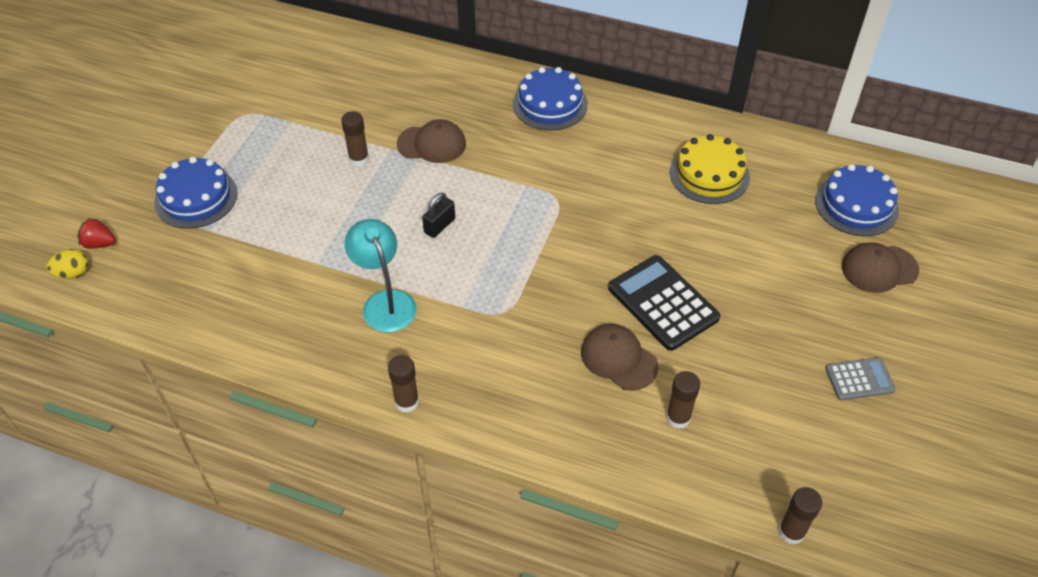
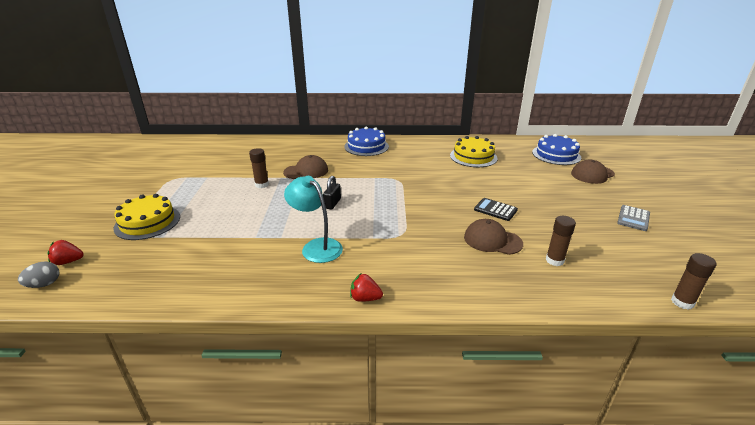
camera: 20 degrees left, 20 degrees down
(73, 273) = (44, 284): yellow egg -> grey egg
(196, 198) = (147, 222): blue cake -> yellow cake
(407, 402) = (365, 298): brown glue stick -> red strawberry
(663, 303) = (495, 210): black calculator -> black calculator, size x0.57
(859, 379) = (633, 218): grey calculator -> grey calculator turned 150 degrees clockwise

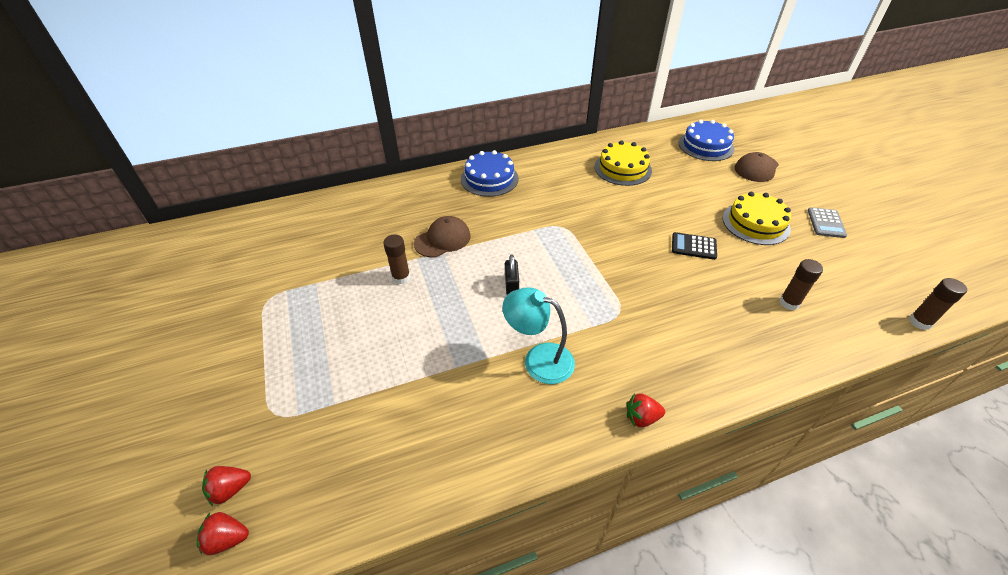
camera: 20 degrees left, 15 degrees up
(44, 284) = (227, 539): grey egg -> red strawberry
(147, 222) = (292, 386): yellow cake -> yellow cake (755, 223)
(492, 240) = (716, 292): brown cap -> none

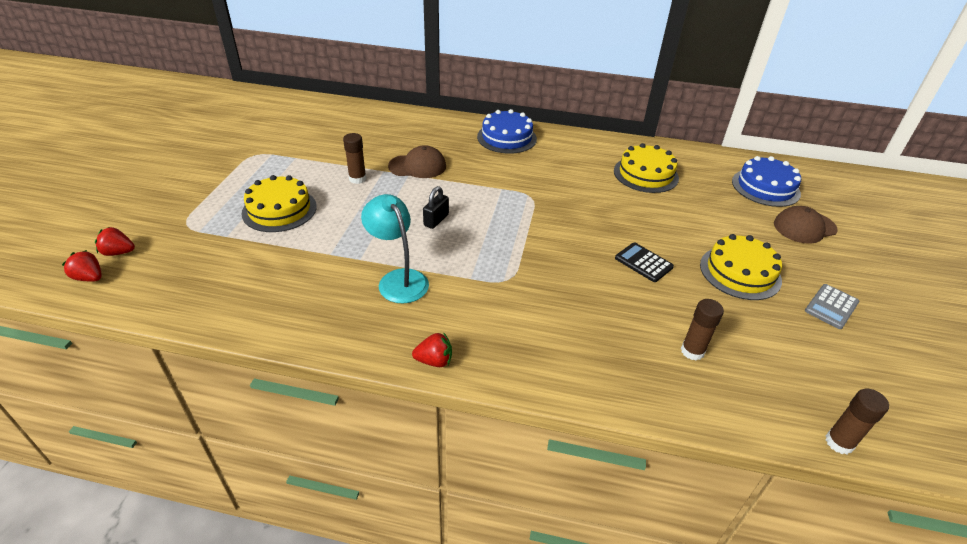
camera: 30 degrees right, 5 degrees down
(359, 347) = (279, 210): none -> yellow cake
(641, 417) = (434, 361): red strawberry -> red strawberry turned 150 degrees clockwise

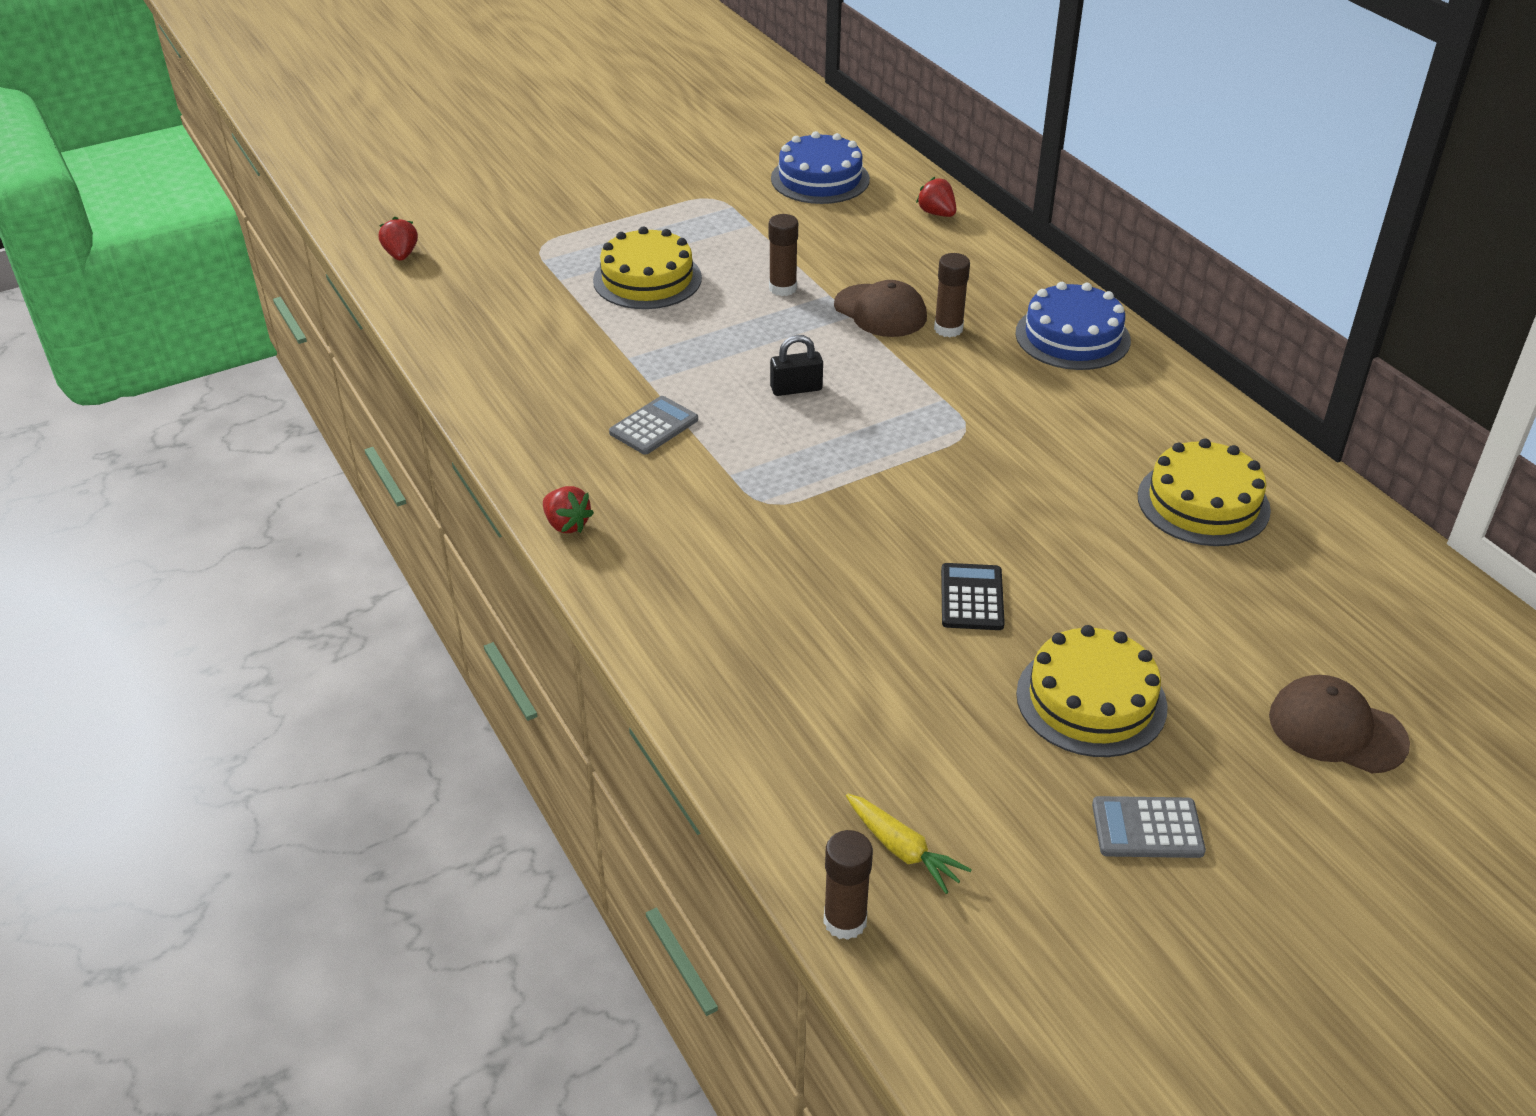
camera: 50 degrees right, 0 degrees up
(118, 252) = (451, 243): red strawberry -> red strawberry (936, 213)
(398, 279) = (654, 426): turquoise lamp -> grey calculator
(692, 351) = (847, 718): brown glue stick -> brown glue stick (948, 329)
(765, 187) = (1391, 642): blue cake -> blue cake (820, 179)
(799, 390) = (902, 850): none -> yellow carrot

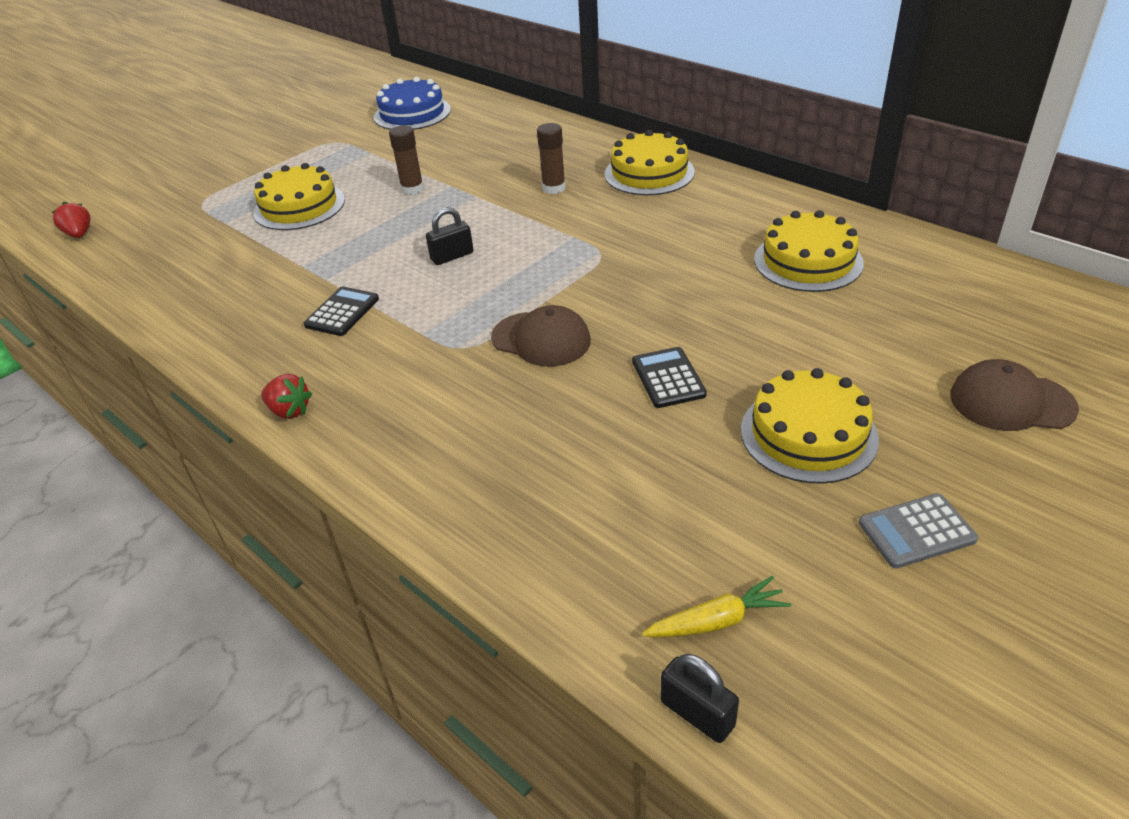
camera: 15 degrees left, 0 degrees up
(654, 426) = (342, 312): grey calculator -> black calculator
(845, 921) = (697, 713): brown glue stick -> black padlock
(880, 311) = (496, 188): brown cap -> brown cap (541, 339)
(902, 850) = (717, 621): yellow carrot -> yellow carrot turned 45 degrees counterclockwise
(936, 213) = (509, 117): red strawberry -> none
(1072, 337) = (649, 173): blue cake -> yellow cake

